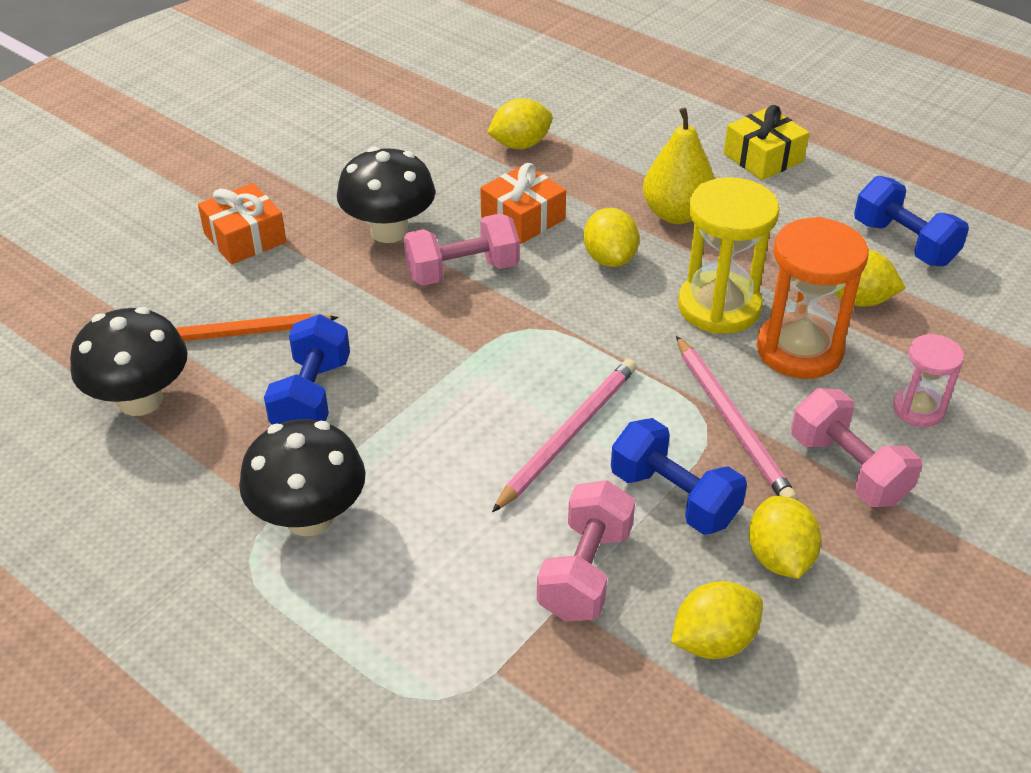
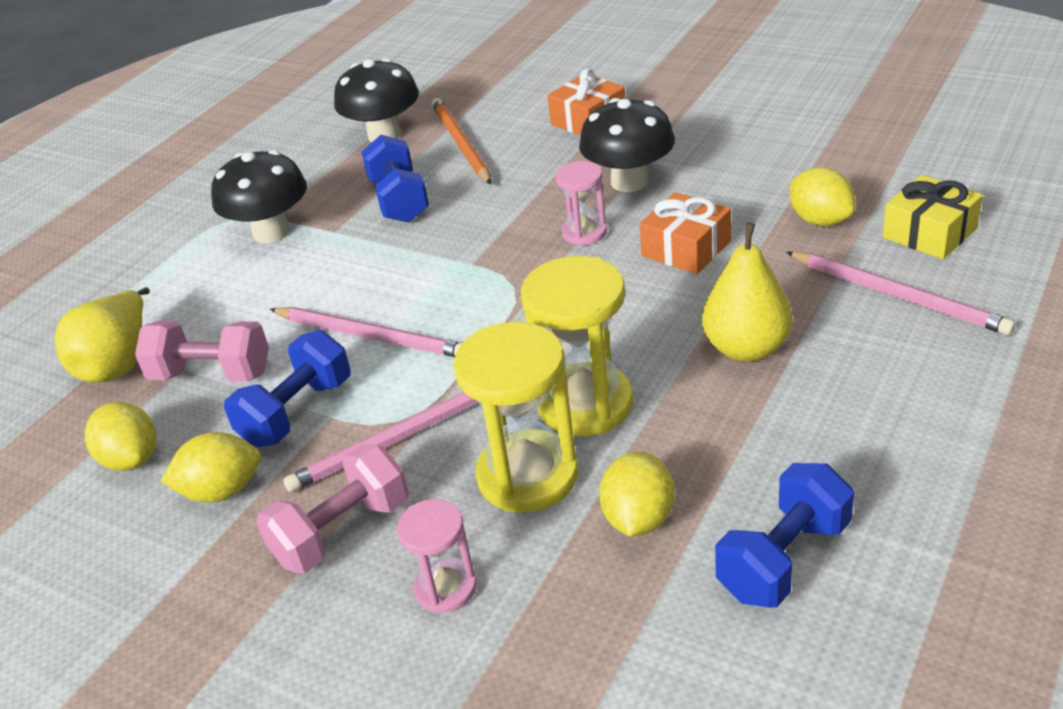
camera: 85 degrees right, 5 degrees down
(312, 396) = (399, 200): blue dumbbell -> blue dumbbell turned 75 degrees clockwise
(462, 271) = (584, 233): pink dumbbell -> pink hourglass
(530, 668) = (119, 363): none -> yellow pear
(609, 258) = (641, 315): yellow lemon -> none
(640, 135) = (898, 296): none -> pink pencil
(763, 157) = (915, 403): yellow gift -> yellow gift (929, 233)
(799, 350) = (527, 476): orange hourglass -> yellow hourglass

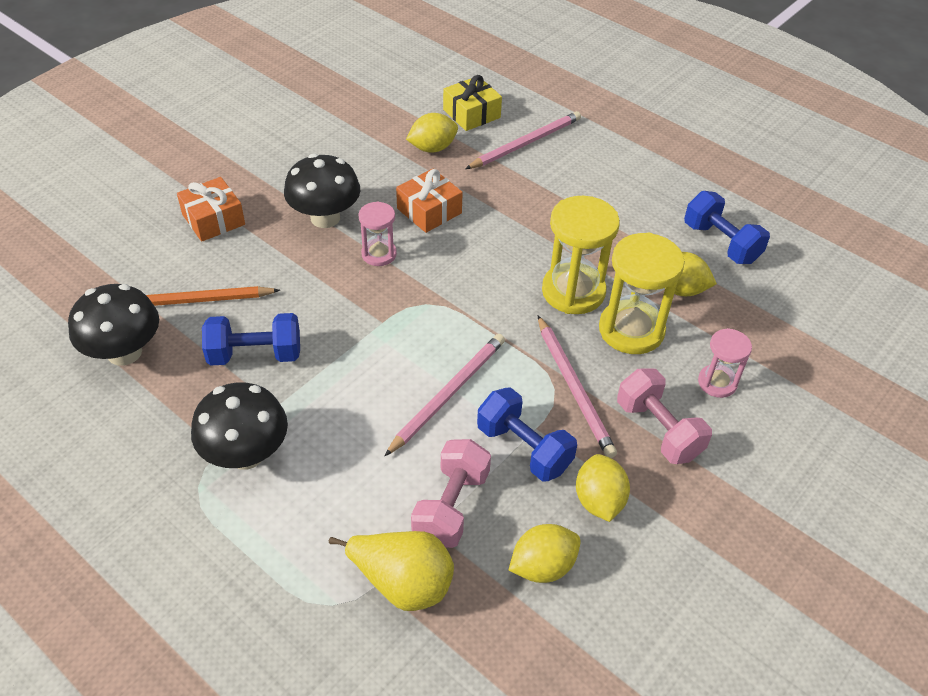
camera: 85 degrees left, 10 degrees up
(746, 348) = (548, 212): yellow pear -> none

